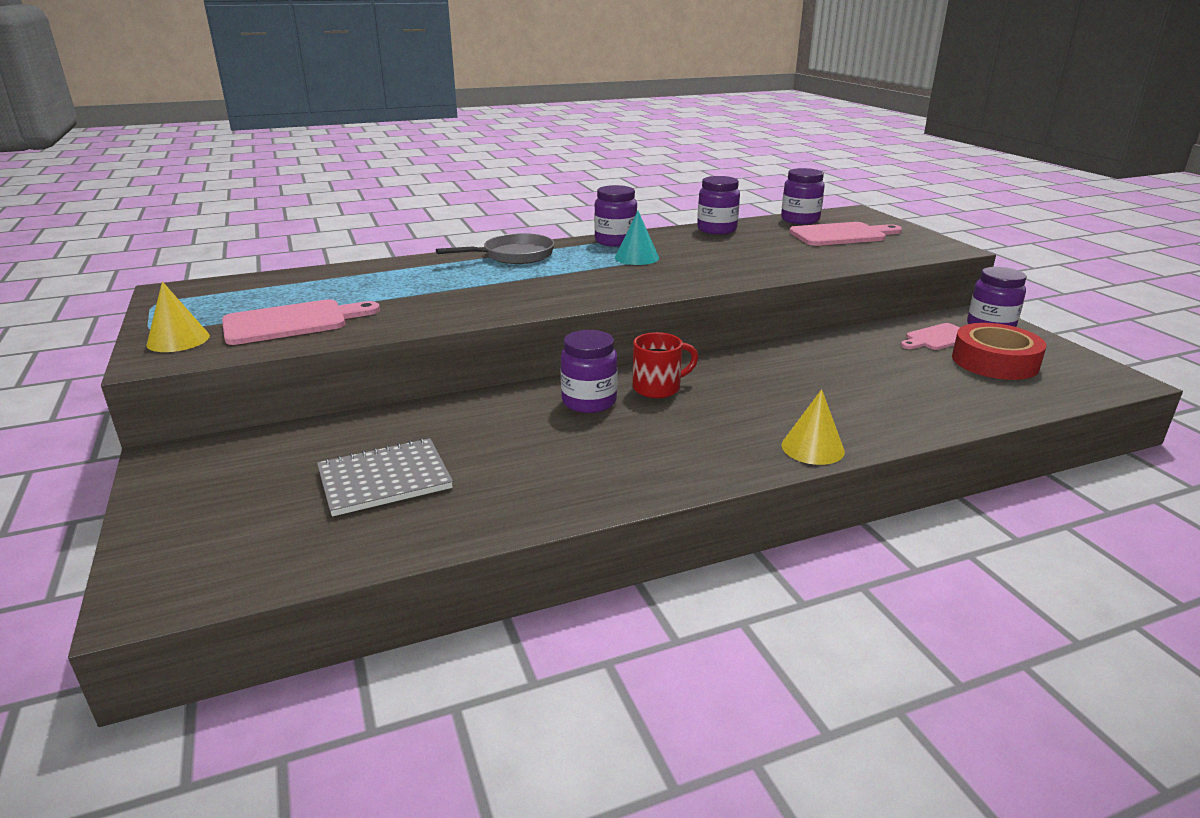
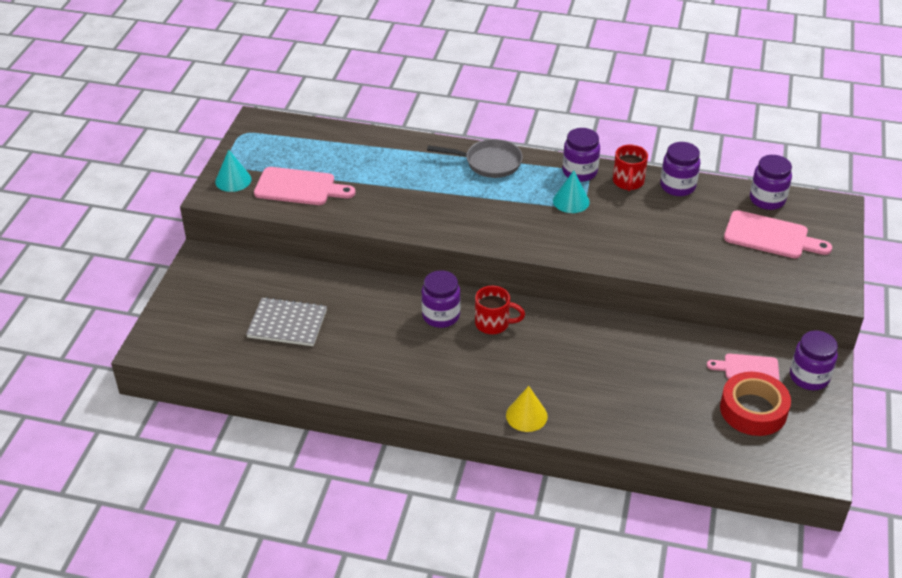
camera: 35 degrees right, 15 degrees up
(178, 340) = (233, 180): yellow cone -> turquoise cone
(670, 237) = (628, 182): none -> red mug

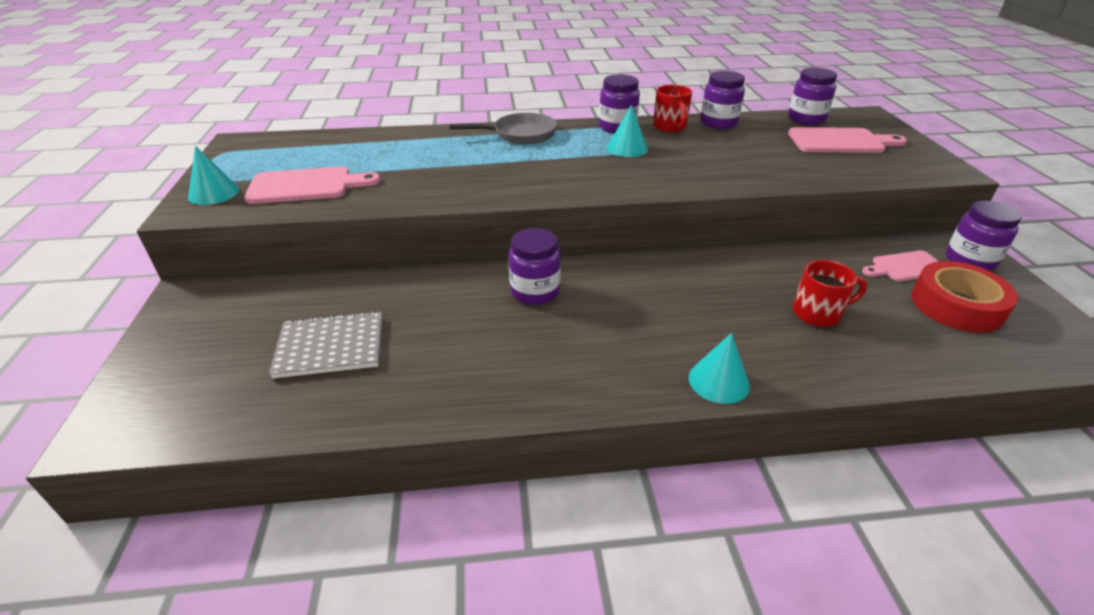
camera: 20 degrees left, 5 degrees down
(493, 324) = (603, 286): red mug -> red mug (818, 313)
(526, 415) = (718, 381): yellow cone -> turquoise cone

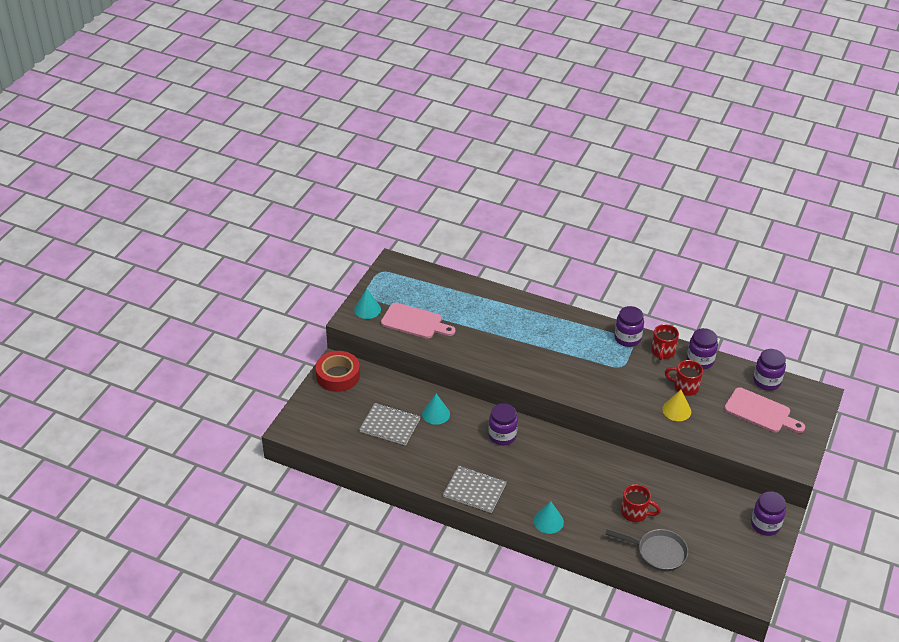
camera: 30 degrees right, 5 degrees up
(520, 134) = (560, 321): grey pan -> grey pan (658, 552)
(555, 387) = (474, 490): none -> grey notebook
(627, 148) = (615, 361): turquoise cone -> turquoise cone (436, 414)
(734, 146) = (685, 387): none -> red mug
(755, 167) = (676, 410): none -> yellow cone
(905, 267) = (720, 511): pink cutting board -> none
(956, 305) = (716, 543): red tape -> red tape (338, 375)

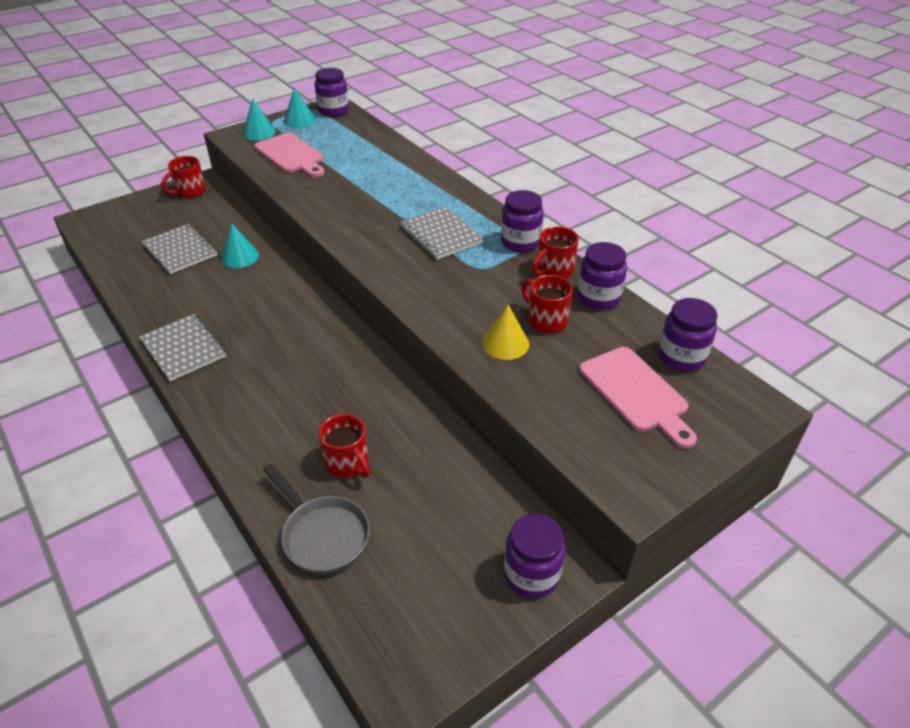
camera: 30 degrees right, 0 degrees up
(338, 375) = (189, 192): red tape -> red mug
(502, 436) = (284, 304): purple jar -> purple jar (333, 111)
(548, 521) = (224, 422): turquoise cone -> turquoise cone (299, 120)
(577, 351) = (441, 235): none -> grey notebook

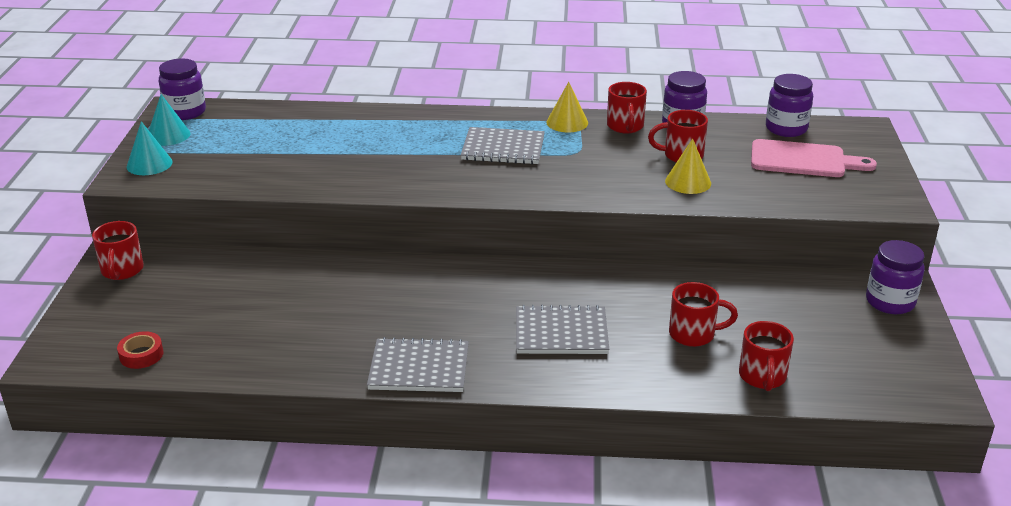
camera: 50 degrees left, 10 degrees down
(112, 243) = (141, 355): none -> red tape
(180, 250) = (235, 314): grey notebook -> grey notebook (561, 333)
(240, 257) = (309, 283): turquoise cone -> none
(291, 155) = (234, 164): pink cutting board -> none
(322, 535) = (762, 377): grey pan -> red mug
(520, 242) = (567, 122): purple jar -> yellow cone

